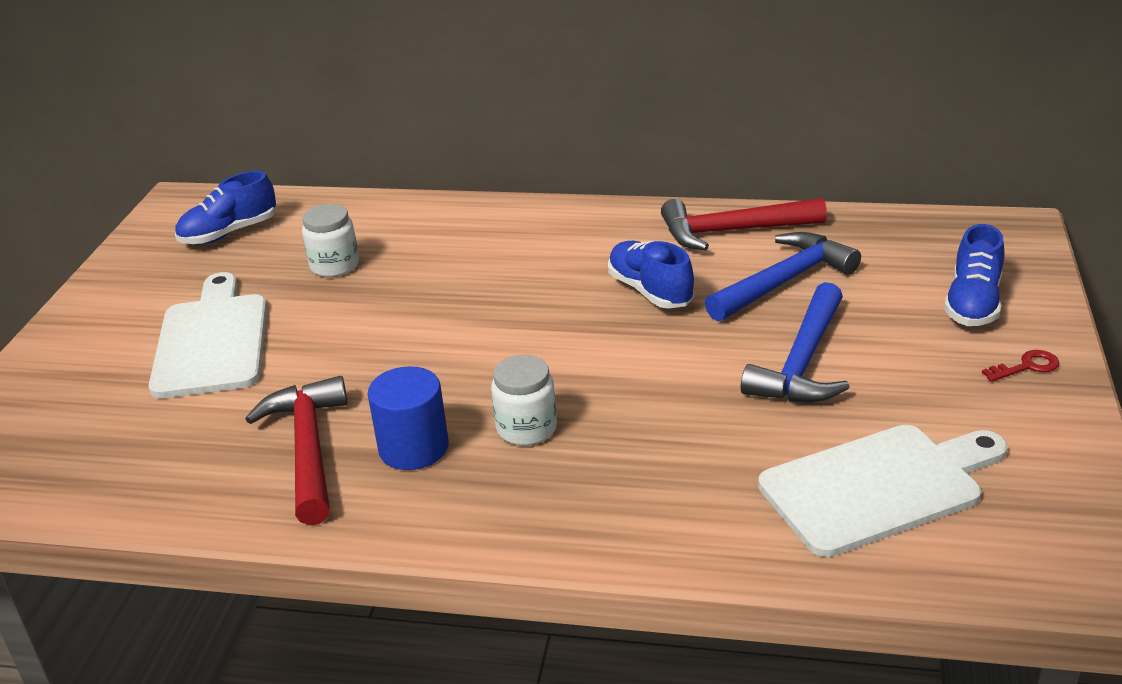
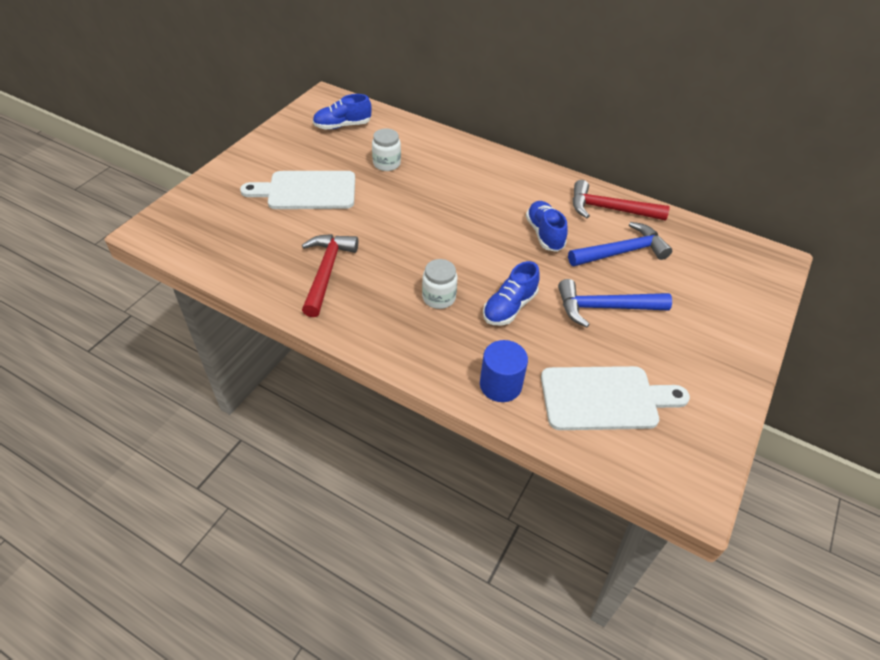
camera: 15 degrees right, 15 degrees up
(212, 341) = (307, 191): white cutting board -> white cutting board turned 105 degrees counterclockwise
(413, 448) = (377, 289): blue cylinder -> blue cylinder (500, 385)
(802, 363) = (604, 308): blue hammer -> blue hammer turned 45 degrees clockwise
(973, 304) = (722, 302): blue shoe -> blue shoe (509, 307)
(1026, 366) = (730, 353): red key -> none

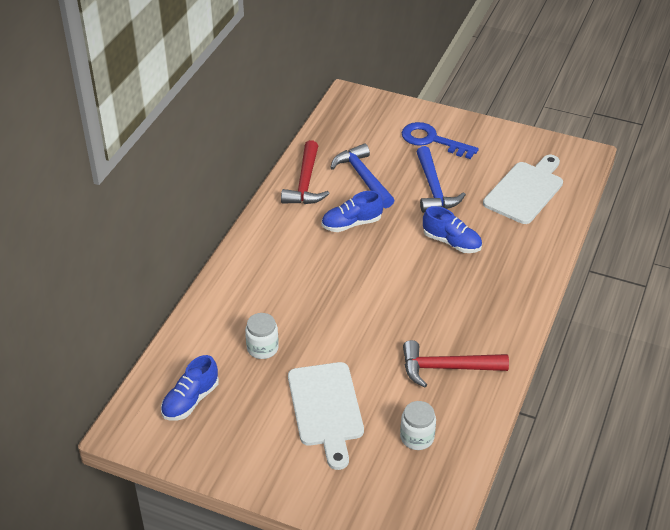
camera: 95 degrees left, 5 degrees down
(342, 126) = (190, 400): blue shoe -> blue shoe turned 60 degrees clockwise
(439, 297) = (455, 286): white jar -> white jar (417, 437)
(500, 385) = (534, 244): blue cylinder -> none
(605, 398) = (525, 190): white cutting board -> white cutting board turned 45 degrees clockwise
(700, 321) = (432, 140): none -> blue key

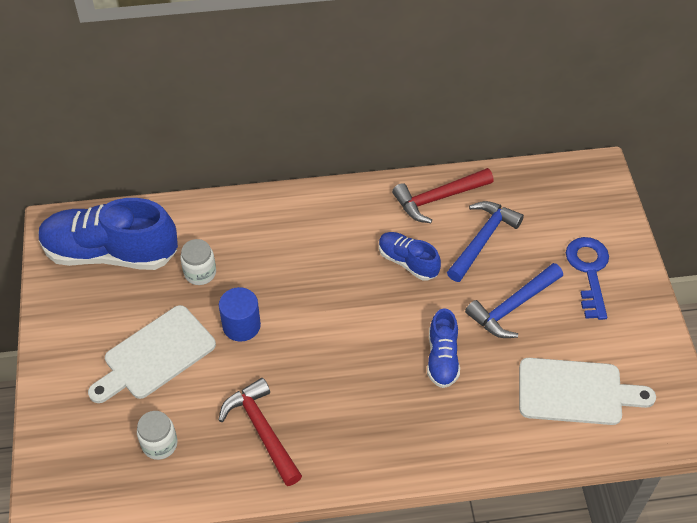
camera: 60 degrees right, 10 degrees up
(190, 400) = (111, 253): blue shoe -> blue shoe, size x1.96
(337, 342) = (241, 325): none -> blue cylinder

